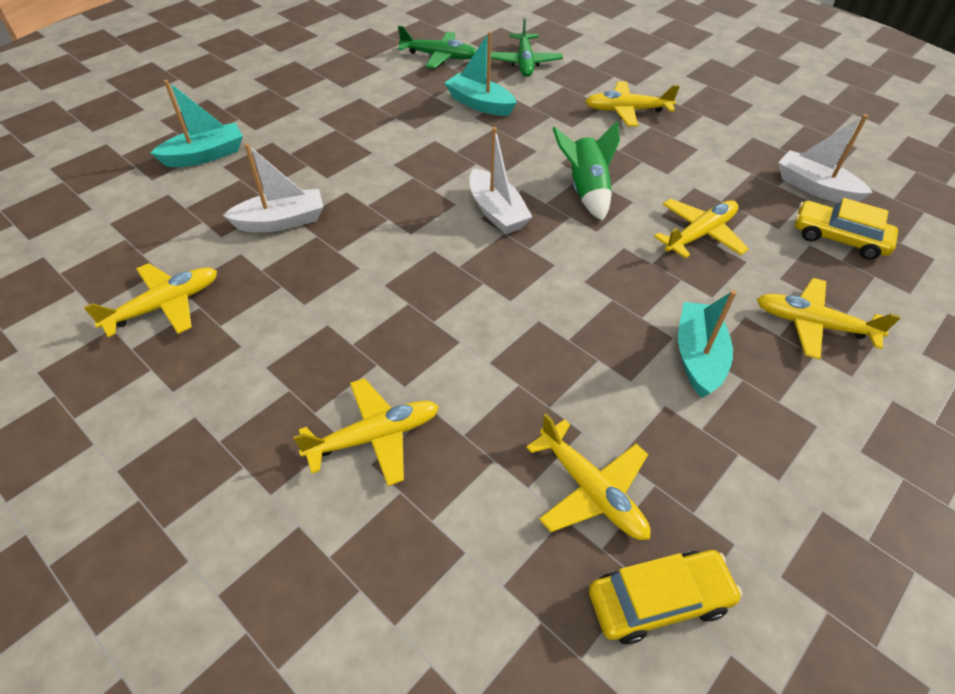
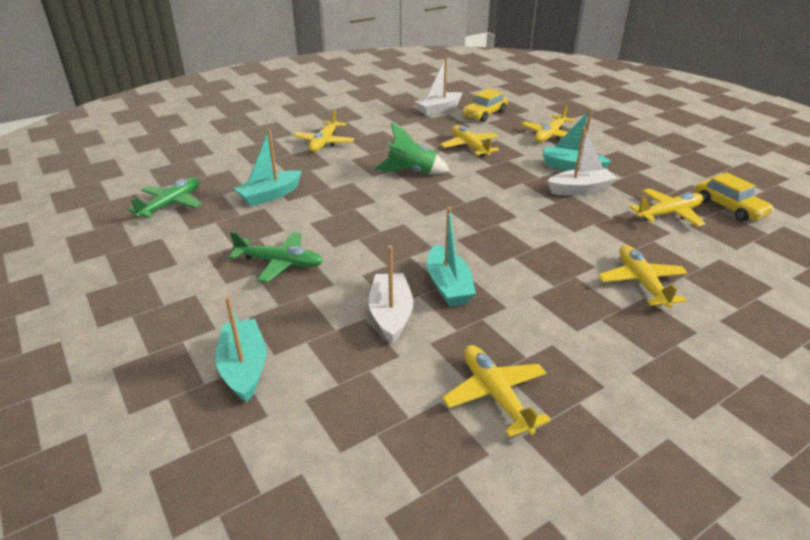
camera: 75 degrees left, 15 degrees down
(336, 254) = (448, 286): none -> turquoise boat
(496, 212) = (421, 208): white boat -> white boat (580, 190)
(524, 62) = (221, 167): green plane -> green plane (279, 263)
(658, 600) = (729, 208): yellow car -> yellow car turned 150 degrees clockwise

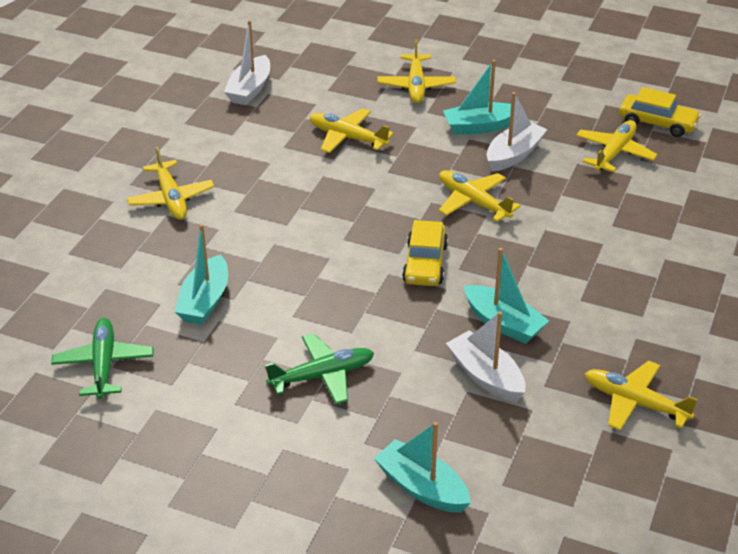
camera: 35 degrees left, 5 degrees up
(411, 172) = (324, 202): green rocket -> none
(484, 114) = (312, 78): yellow car -> yellow car (425, 263)
(641, 283) = (652, 244): yellow plane -> yellow plane (473, 202)

